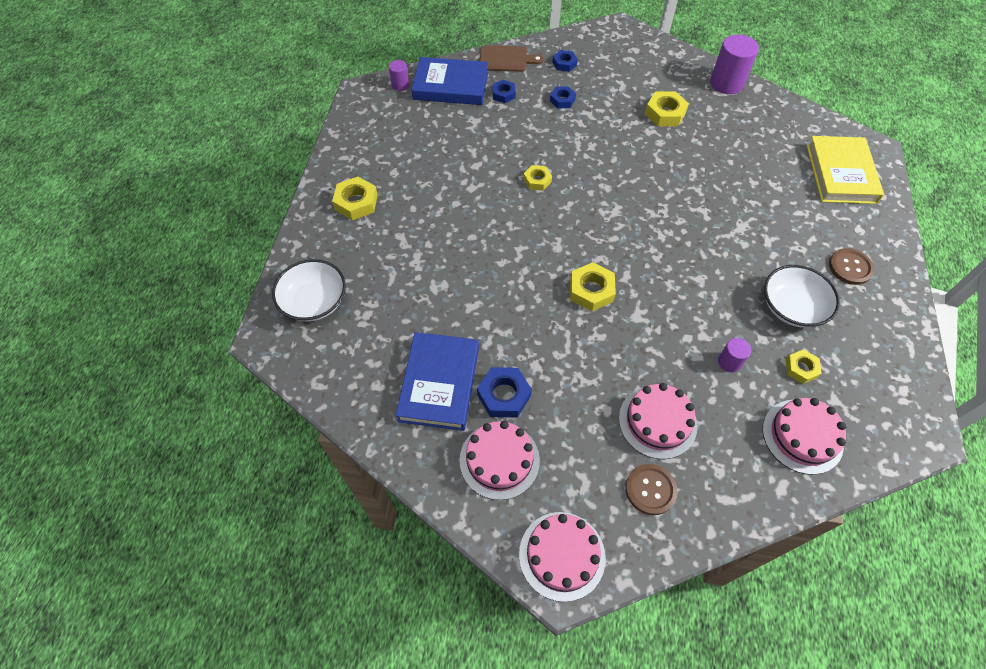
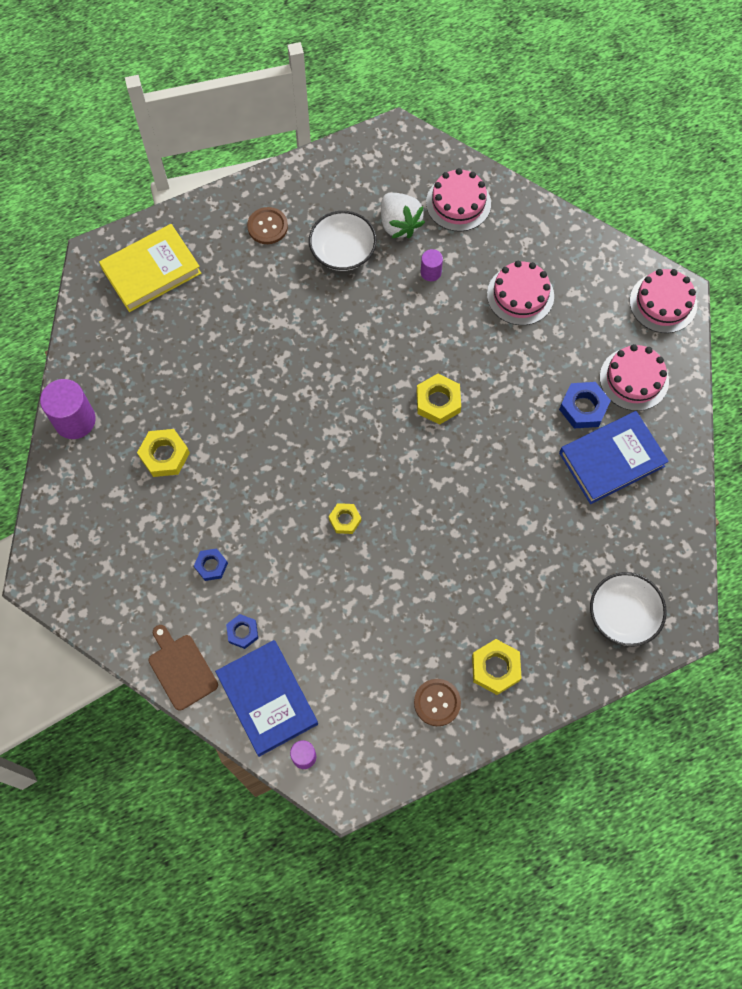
camera: 125 degrees left, 10 degrees up
(564, 63) = (147, 600): blue nut -> none
(650, 490) = (575, 275): brown button -> brown button (437, 702)
(801, 368) = (399, 224): yellow nut -> white strawberry

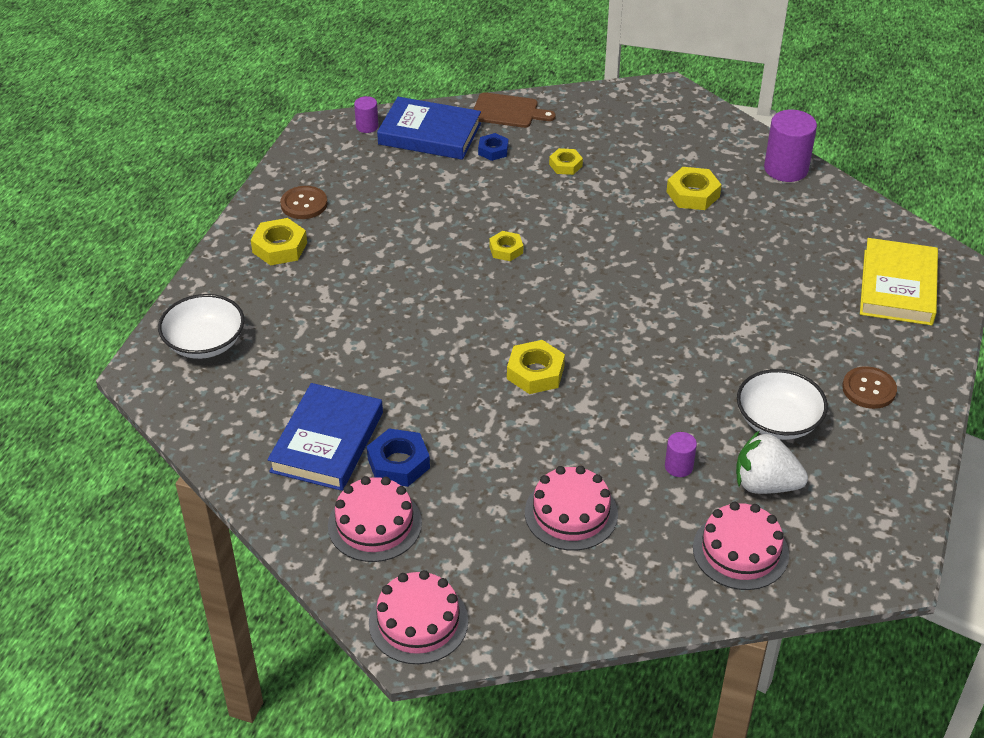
camera: 135 degrees right, 25 degrees down
(211, 566) = (565, 165): blue nut -> yellow nut

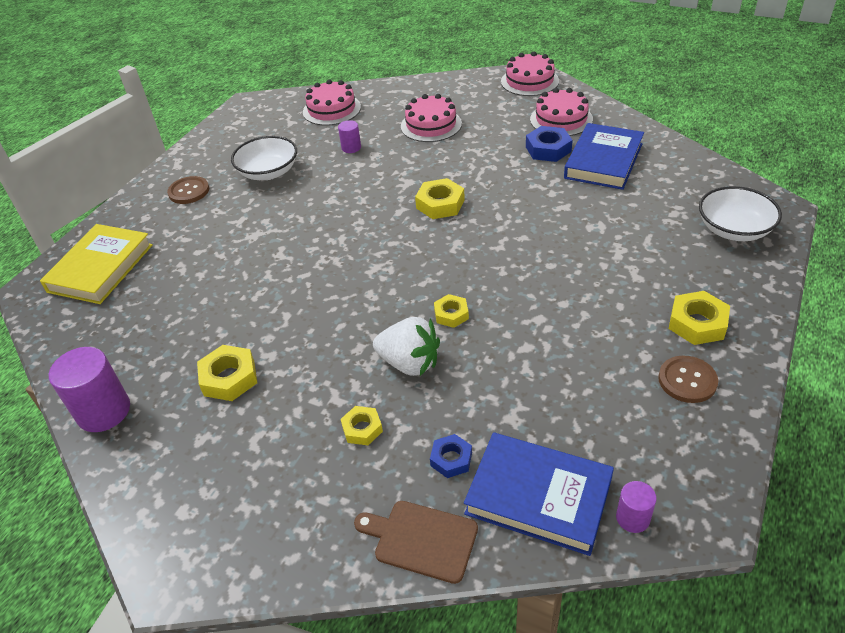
camera: 170 degrees left, 0 degrees up
(765, 484) = (298, 139): white strawberry -> white strawberry (409, 363)

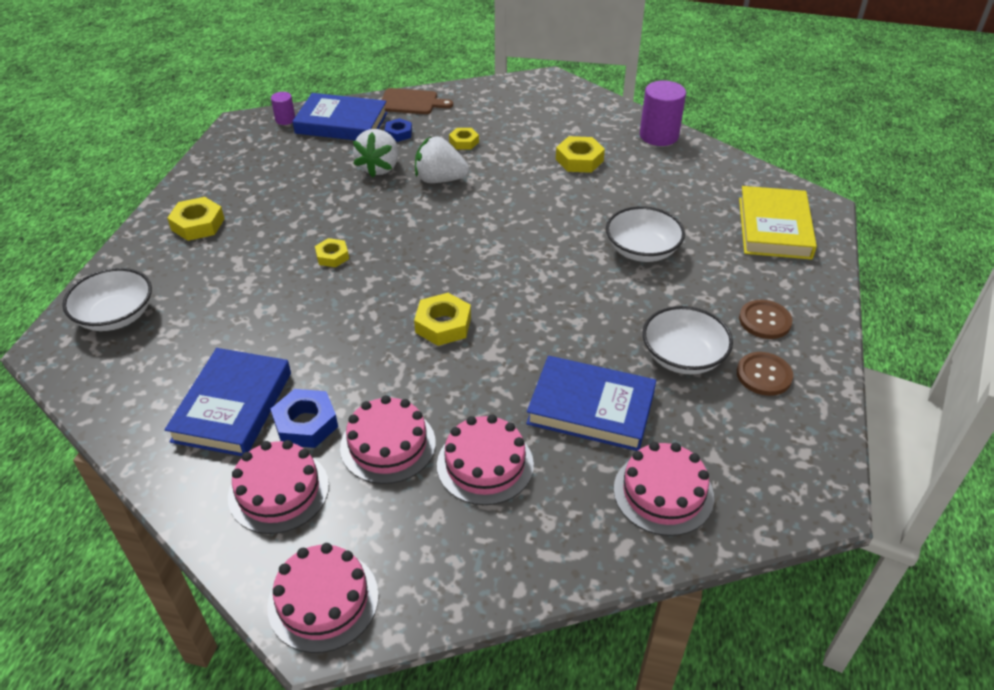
camera: 165 degrees right, 0 degrees up
(238, 255) = (642, 250): none -> white bowl
(351, 148) = (591, 408): purple cylinder -> blue book
(451, 314) = (412, 215): yellow nut -> yellow nut (332, 256)
(483, 391) = (379, 168): none -> white strawberry
(491, 136) = (388, 445): none -> pink cake
(687, 380) = (223, 186): brown button -> brown button (764, 375)

